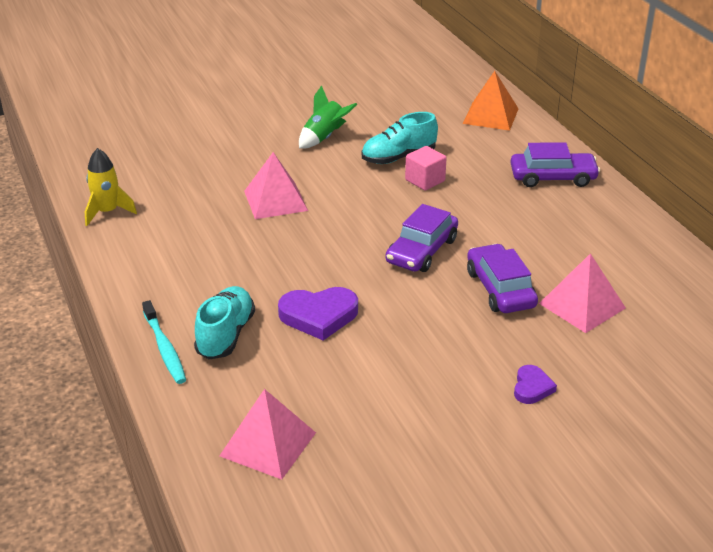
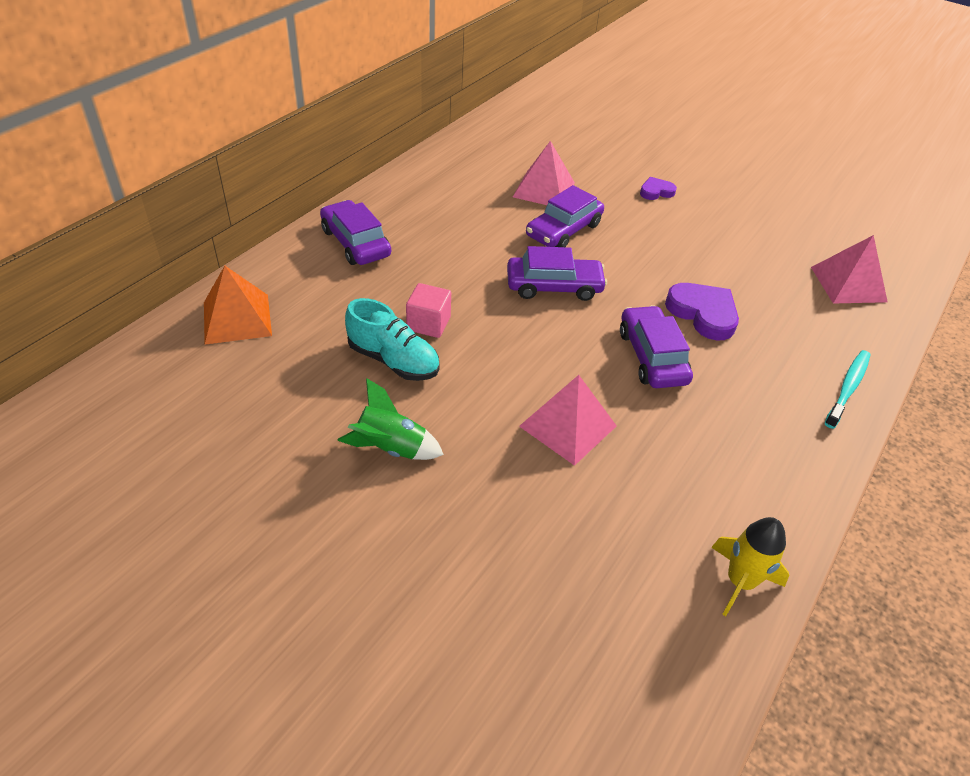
camera: 125 degrees left, 10 degrees up
(226, 335) = (788, 358): turquoise shoe -> none
(298, 263) = (652, 357): none -> purple car

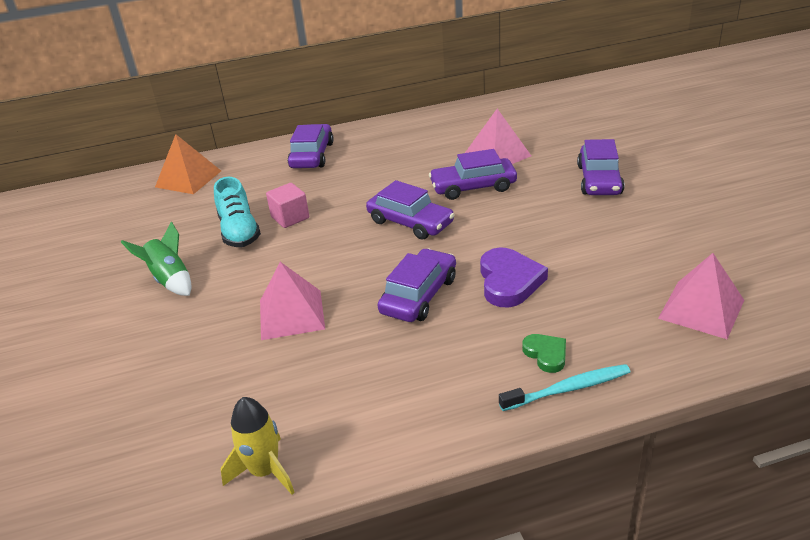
camera: 45 degrees right, 10 degrees down
(656, 191) = (599, 180): purple heart -> purple car
(802, 367) = (546, 354): none -> green heart

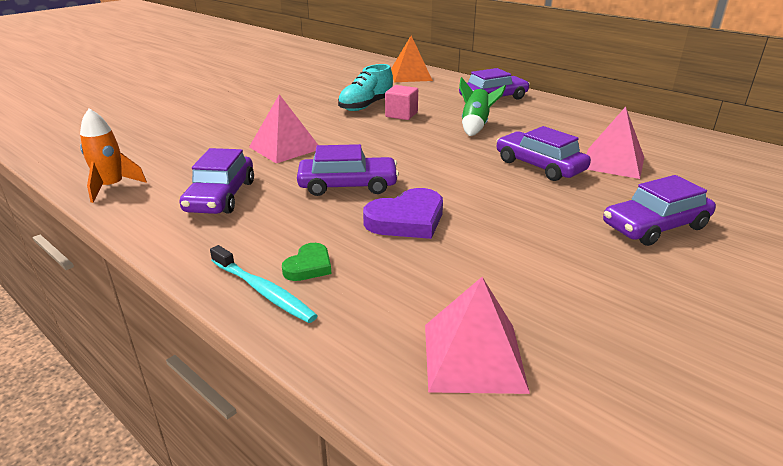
camera: 55 degrees right, 5 degrees down
(170, 280) = (293, 104): green rocket -> green rocket (475, 126)
(265, 471) = (112, 187): yellow rocket -> orange rocket
(410, 222) = (447, 155): purple car -> purple car (221, 196)

